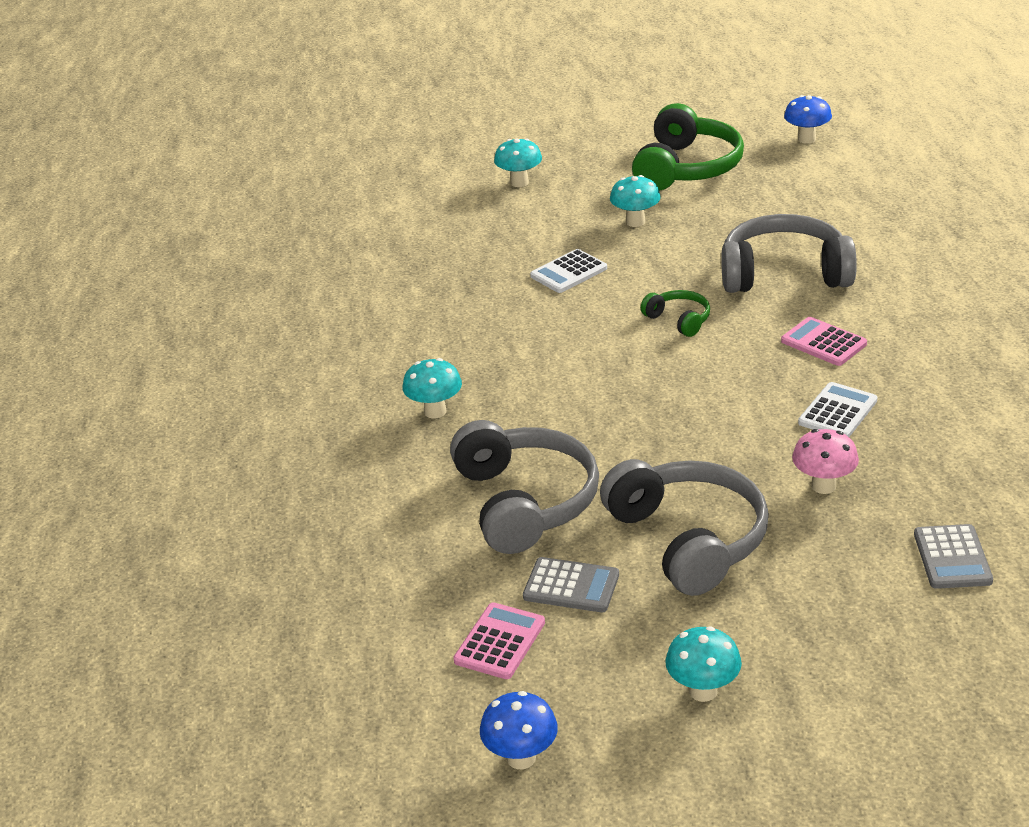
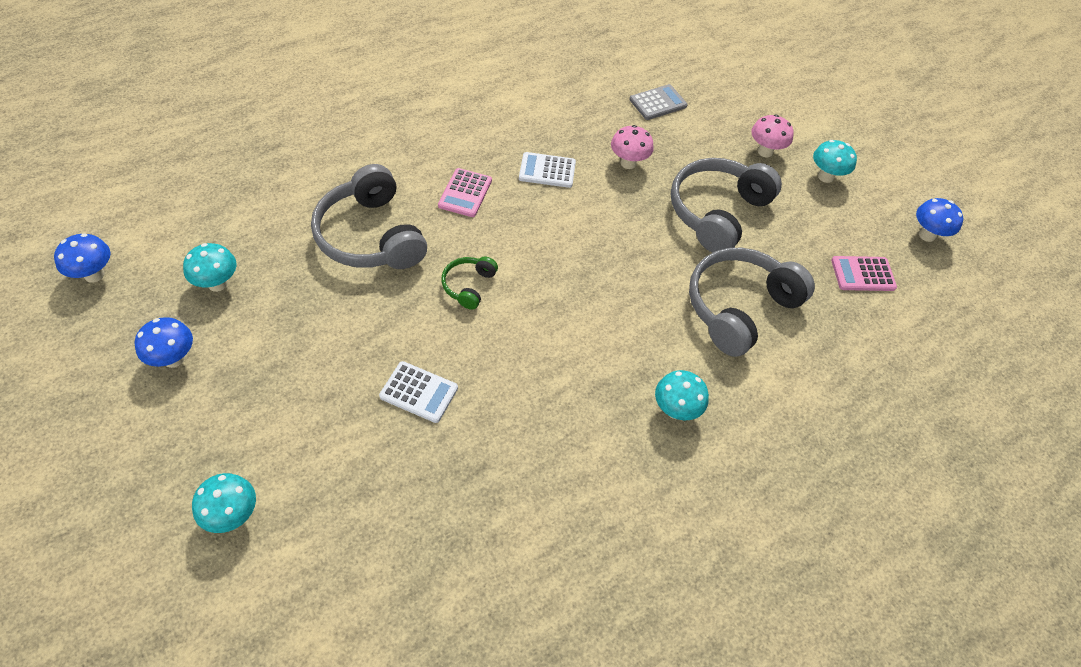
camera: 125 degrees left, 20 degrees up
(571, 586) = (795, 256): grey calculator -> none
(635, 222) = (304, 368): turquoise mushroom -> turquoise mushroom (217, 284)
(687, 168) = (173, 359): green headphones -> blue mushroom
(791, 640) = (765, 152): none -> pink mushroom

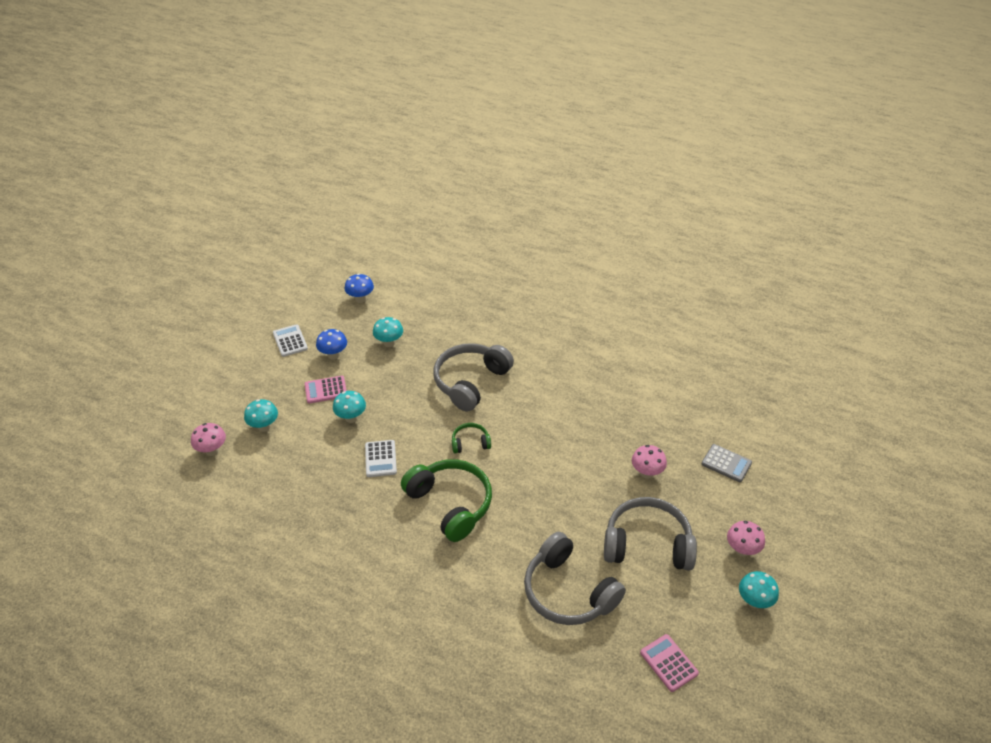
camera: 65 degrees right, 10 degrees down
(216, 616) = (212, 451): none -> pink mushroom
(465, 193) = (540, 405): pink calculator -> pink calculator (326, 390)
(547, 170) = (597, 434): white calculator -> white calculator (290, 341)
(548, 352) = (451, 504): none -> green headphones
(675, 410) = (455, 588): turquoise mushroom -> turquoise mushroom (351, 418)
(739, 307) = (568, 592): grey headphones -> grey headphones turned 150 degrees counterclockwise
(927, 235) = (756, 699): blue mushroom -> none

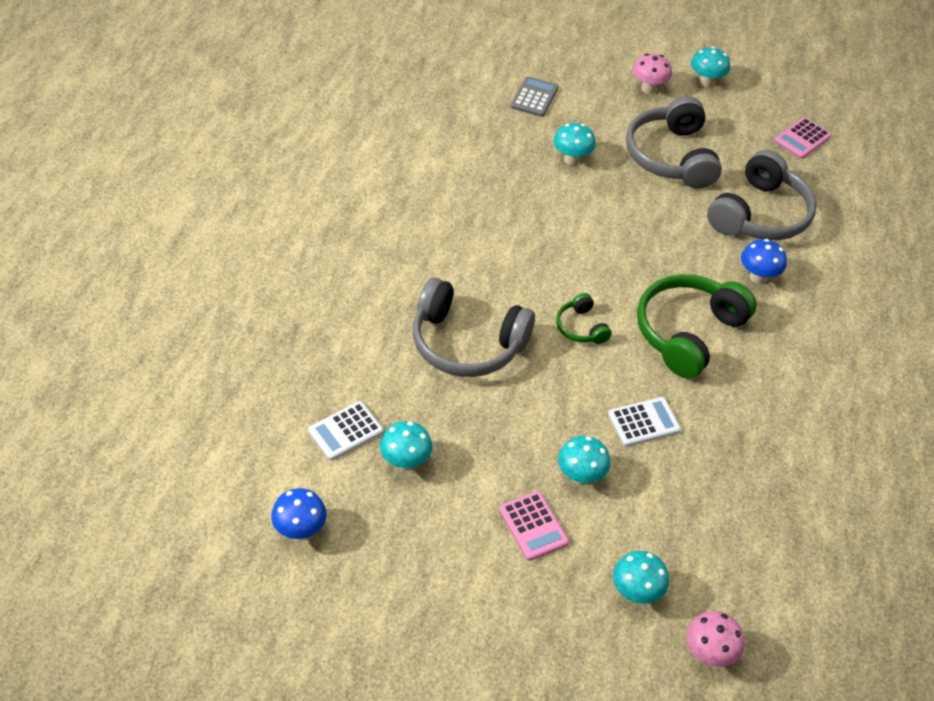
camera: 105 degrees left, 5 degrees up
(290, 341) = (431, 615): white calculator -> white calculator (345, 431)
(333, 355) = (452, 536): blue mushroom -> blue mushroom (757, 277)
(646, 473) = (572, 159): pink mushroom -> turquoise mushroom

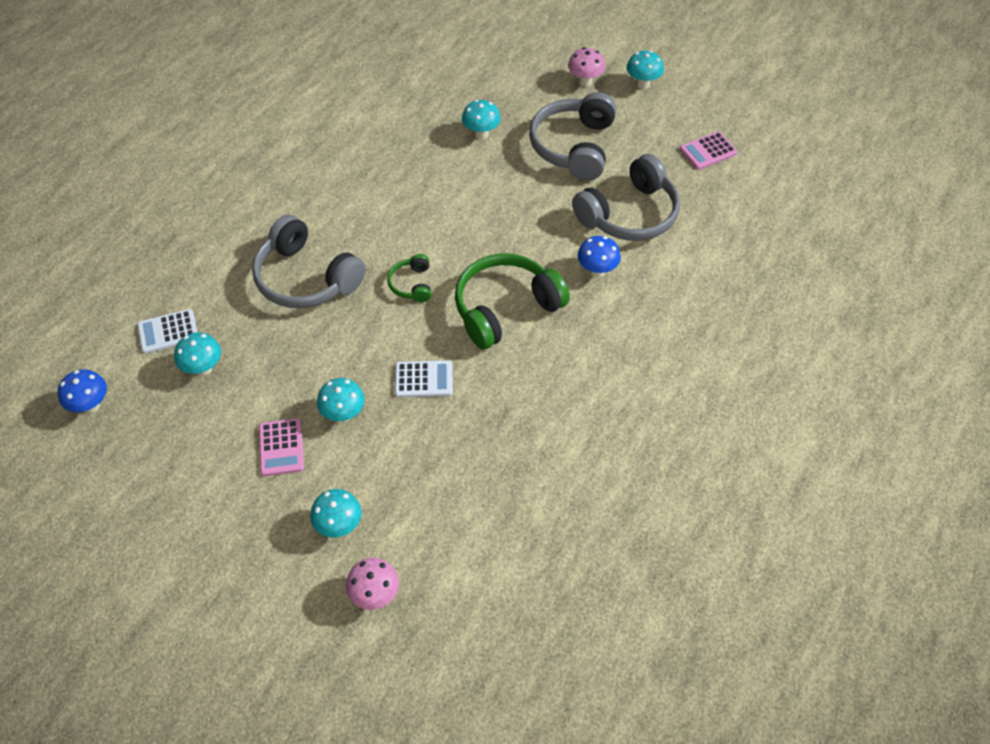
camera: 20 degrees right, 5 degrees up
(534, 97) = (476, 73): grey calculator -> none

